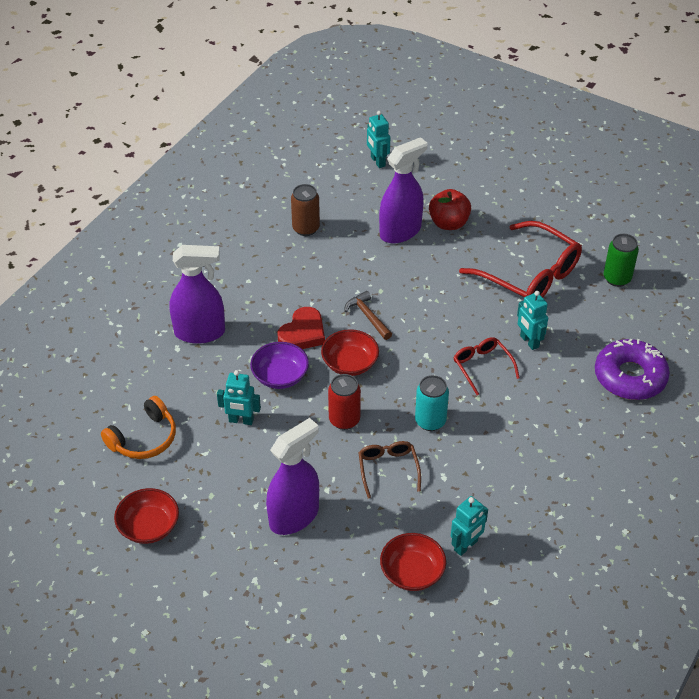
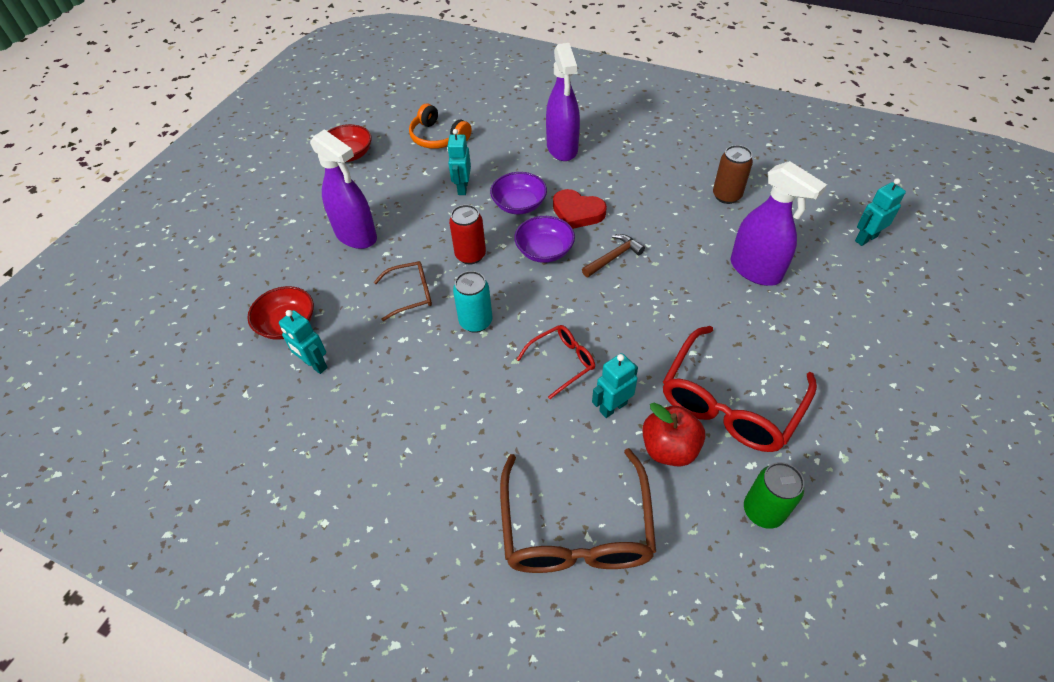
camera: 85 degrees right, 5 degrees up
(350, 363) = (544, 251): red bowl -> purple bowl
(449, 223) = (790, 312): red apple -> red apple (669, 448)
(630, 377) = (576, 529): purple donut -> brown glasses

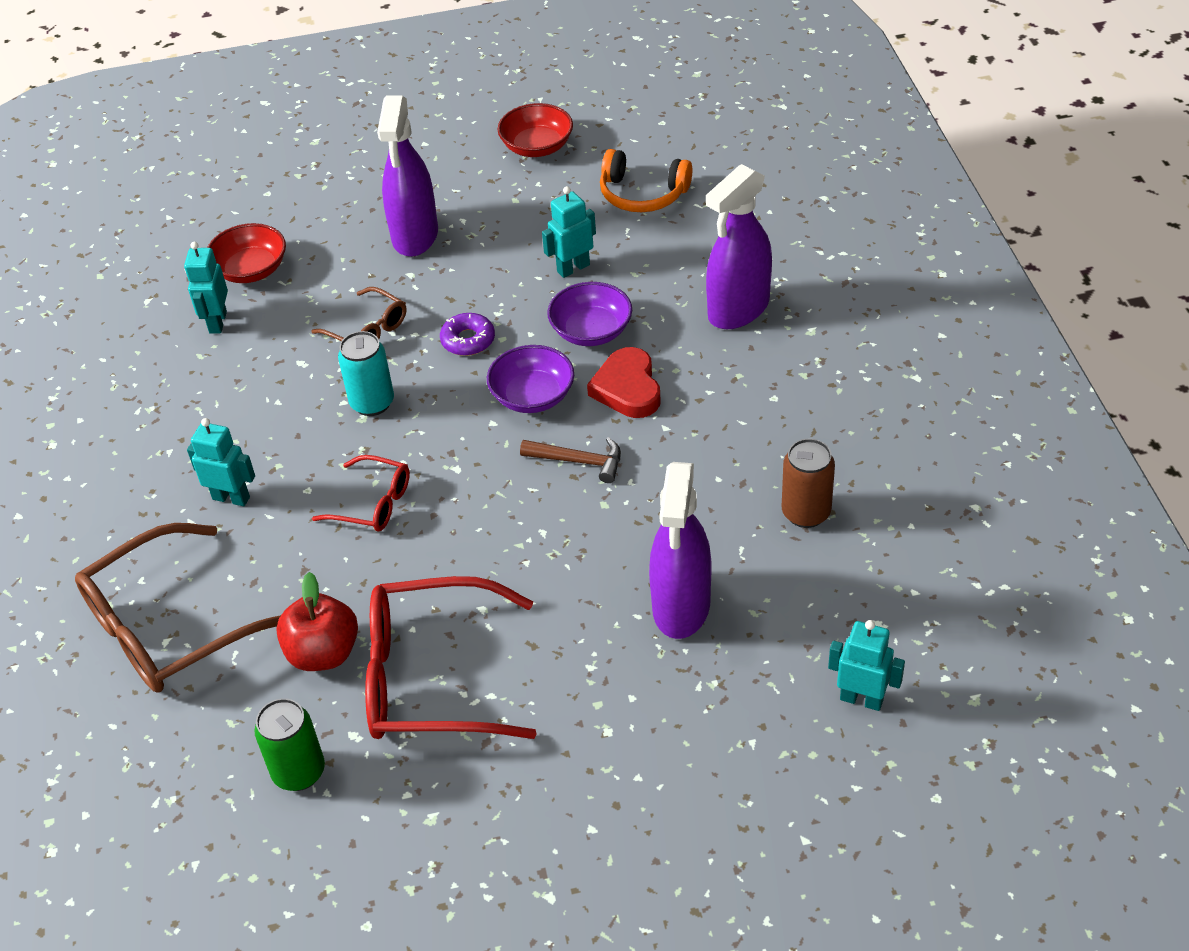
camera: 55 degrees right, 5 degrees down
(438, 137) = (642, 194): orange headphones -> orange headphones turned 75 degrees counterclockwise
(470, 255) = (468, 340): red can -> purple donut
(612, 407) = (343, 578): turquoise robot -> turquoise robot (231, 498)

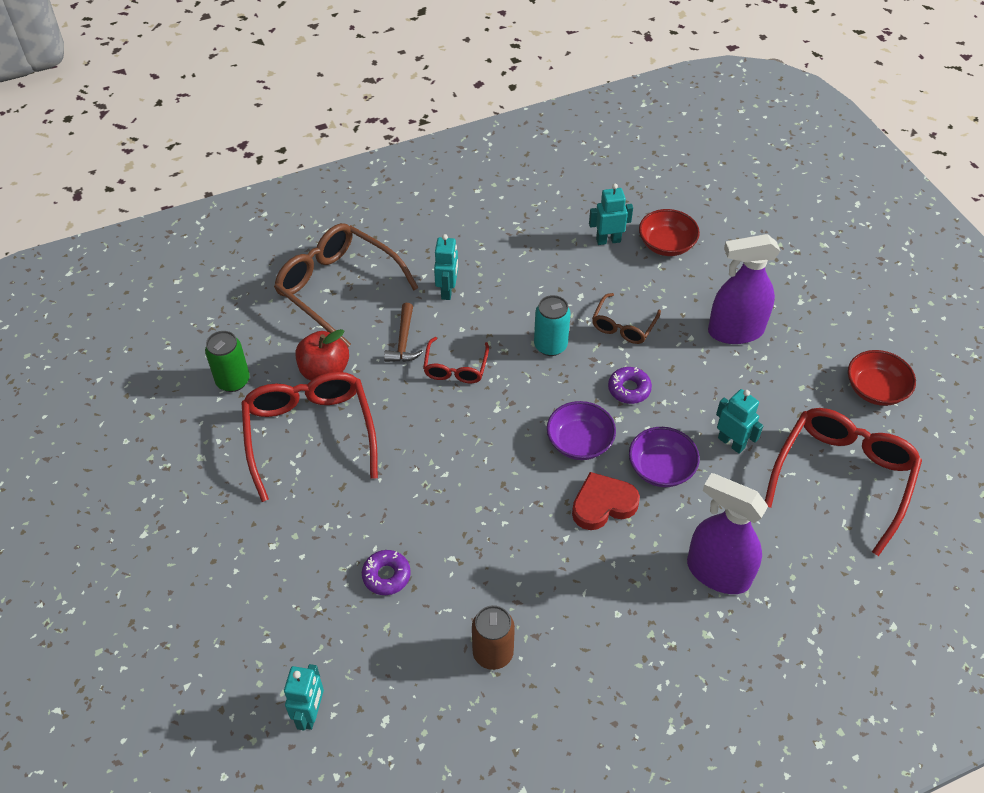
camera: 75 degrees right, 5 degrees up
(578, 461) = (518, 484): brown hammer -> brown hammer (404, 341)
(642, 194) = (842, 477): orange headphones -> red glasses
(681, 606) = (386, 575): purple spray bottle -> purple donut

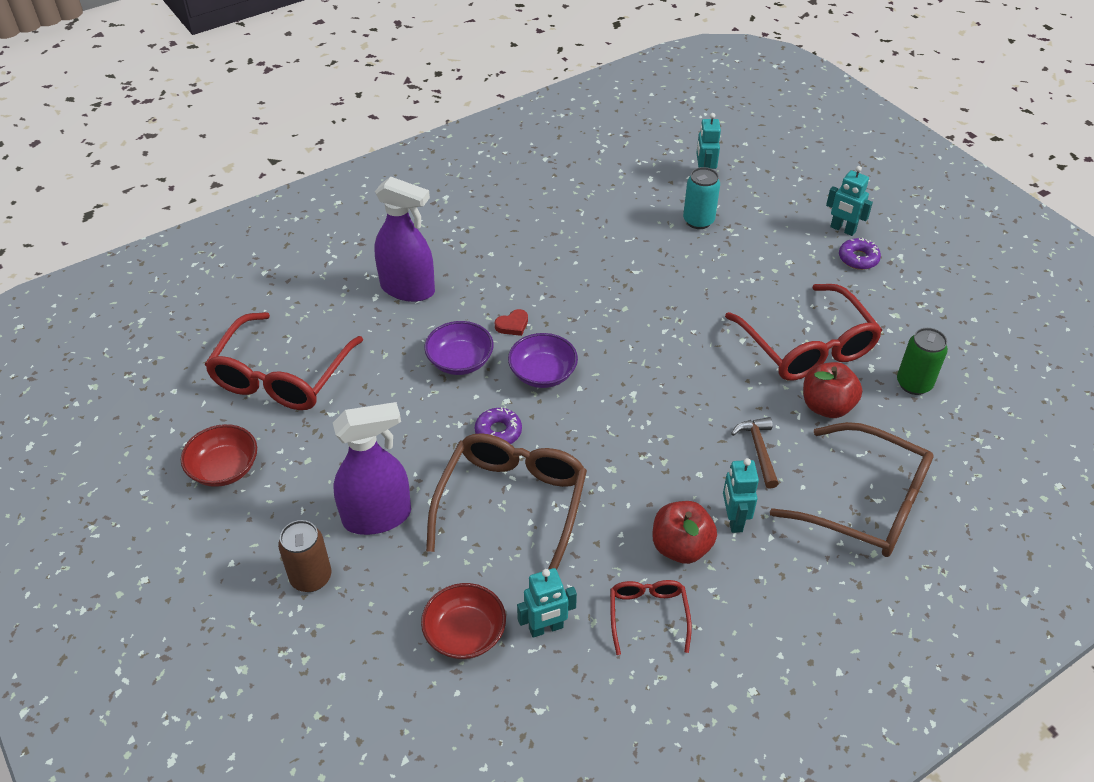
camera: 170 degrees right, 5 degrees down
(386, 575) = (685, 254): purple donut -> purple donut (858, 258)
(455, 368) = (690, 429): red glasses -> red glasses (648, 615)
(493, 653) = (584, 220): brown can -> brown can (311, 577)
(495, 277) = (681, 547): none -> red apple
(550, 345) = (593, 468): turquoise can -> turquoise can (698, 221)
(603, 504) = (512, 325): red heart -> red heart, size x0.56
(623, 326) = (512, 504): brown glasses -> brown glasses, size x1.93
(731, 442) = (389, 393): turquoise robot -> turquoise robot (842, 229)

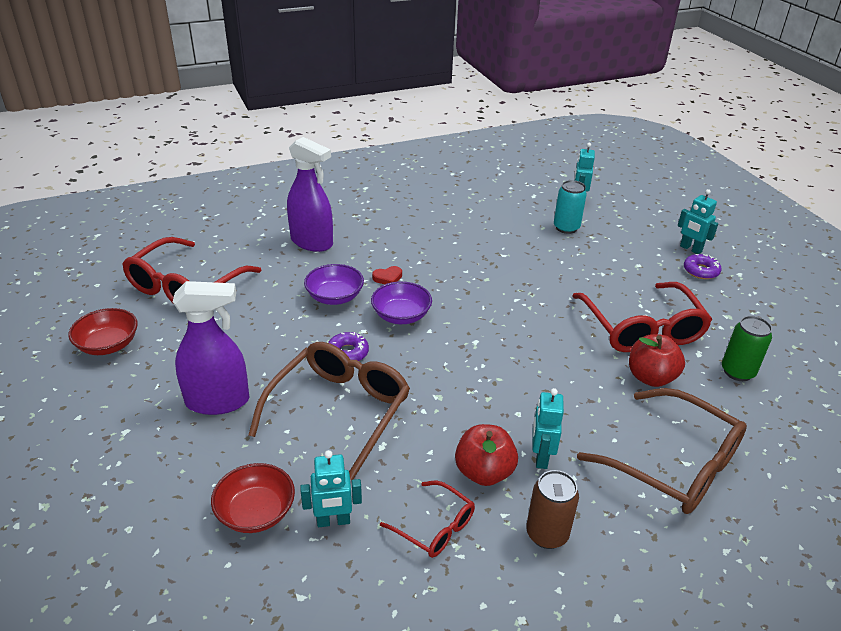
camera: 10 degrees right, 10 degrees down
(311, 577) = (139, 440): brown can -> brown can (547, 534)
(648, 615) = (435, 527): red glasses -> red glasses turned 120 degrees clockwise
(758, 450) = (578, 403): brown hammer -> none

